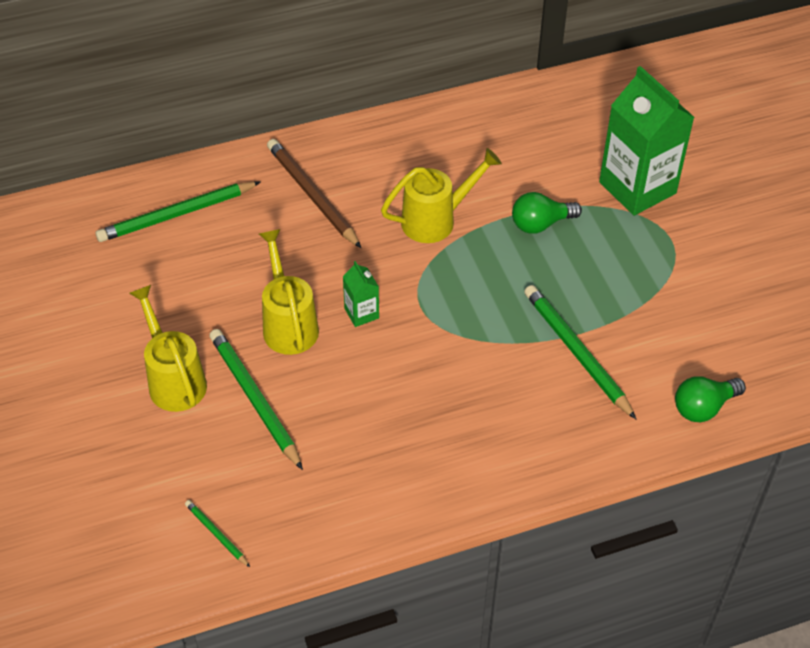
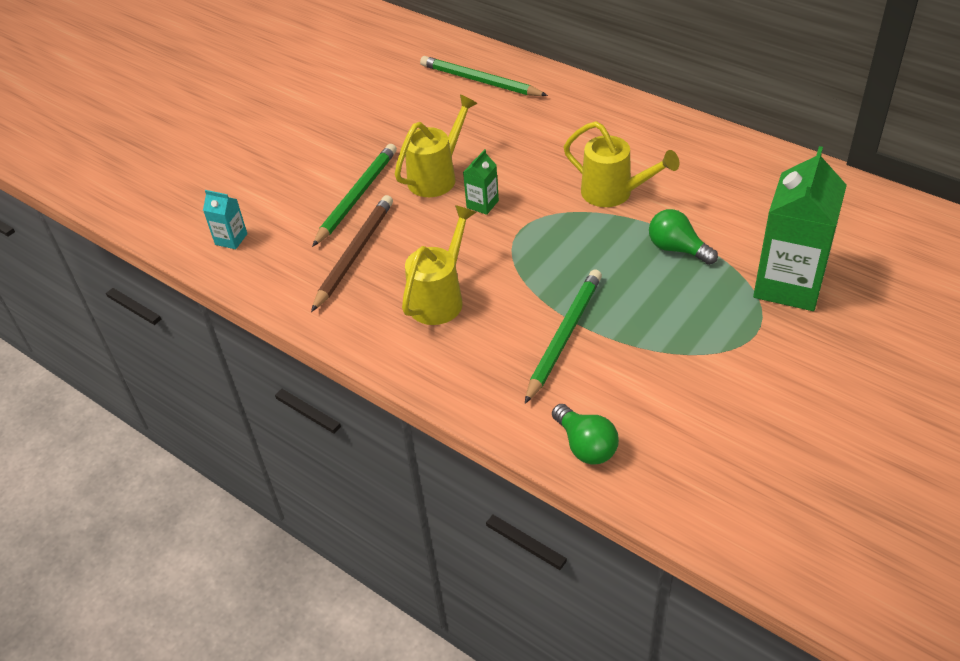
camera: 60 degrees right, 5 degrees down
(174, 380) = (340, 154): yellow watering can -> yellow watering can (440, 298)
(216, 534) = (231, 239): green pencil -> turquoise carton
(312, 195) = (566, 125): brown pencil -> brown pencil (354, 254)
(703, 407) = (585, 446): green light bulb -> green light bulb turned 150 degrees counterclockwise

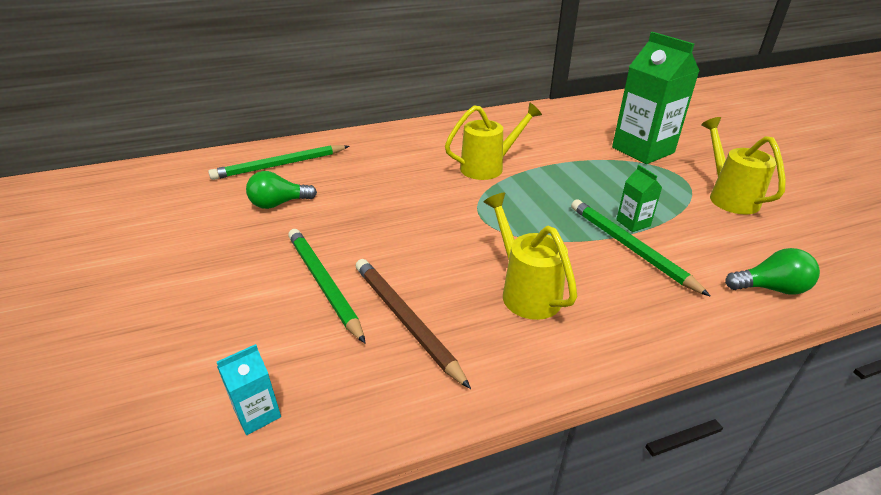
camera: 60 degrees left, 10 degrees down
(437, 177) = (363, 229): yellow watering can -> yellow watering can (729, 197)
(482, 204) = (428, 222): green carton -> green carton (633, 223)
(677, 249) = (573, 169): green light bulb -> green light bulb (279, 204)

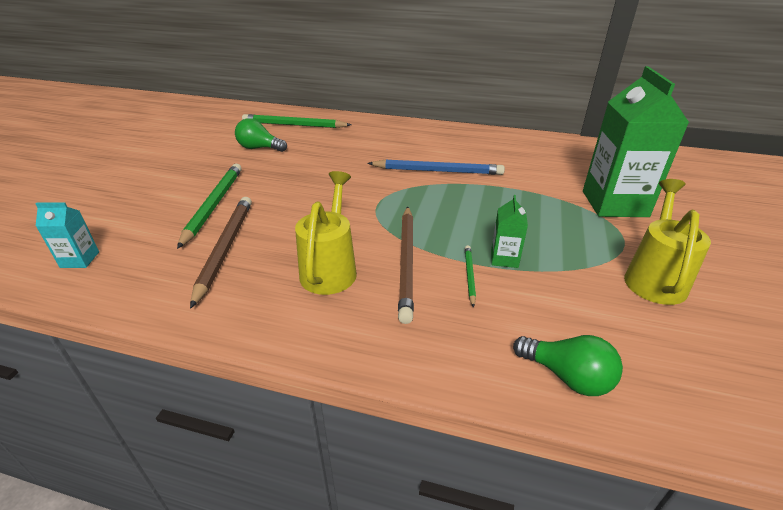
camera: 35 degrees right, 0 degrees up
(488, 167) = (437, 171): yellow watering can -> blue pencil
(574, 257) = (406, 262): none -> brown pencil
(630, 247) = (469, 276): green pencil -> green pencil, size x0.49

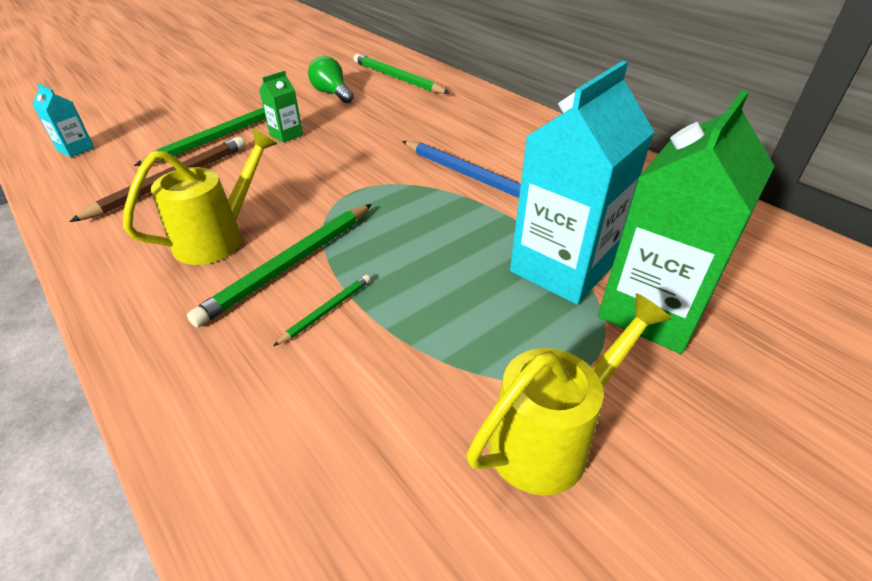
camera: 35 degrees right, 5 degrees up
(406, 262) = (290, 264): brown pencil -> green pencil
(504, 258) = (393, 311): green carton -> green carton (286, 135)
(551, 201) = (561, 268): none -> turquoise carton
(567, 377) = (251, 483): green light bulb -> none

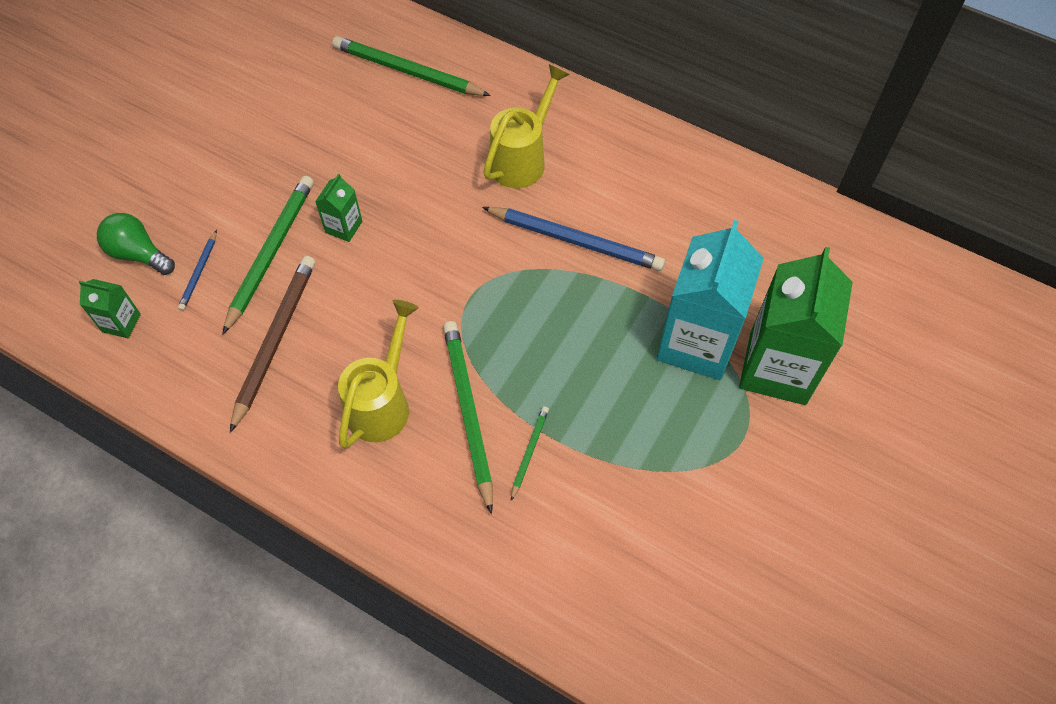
camera: 20 degrees left, 20 degrees up
(75, 149) = (121, 323): turquoise carton -> green carton
(159, 136) = (199, 272): none -> blue pencil
(290, 264) = (468, 413): green pencil -> green pencil turned 150 degrees clockwise
(332, 93) = (346, 128): green light bulb -> green light bulb (138, 254)
(549, 439) = (735, 507): yellow watering can -> yellow watering can (522, 159)

